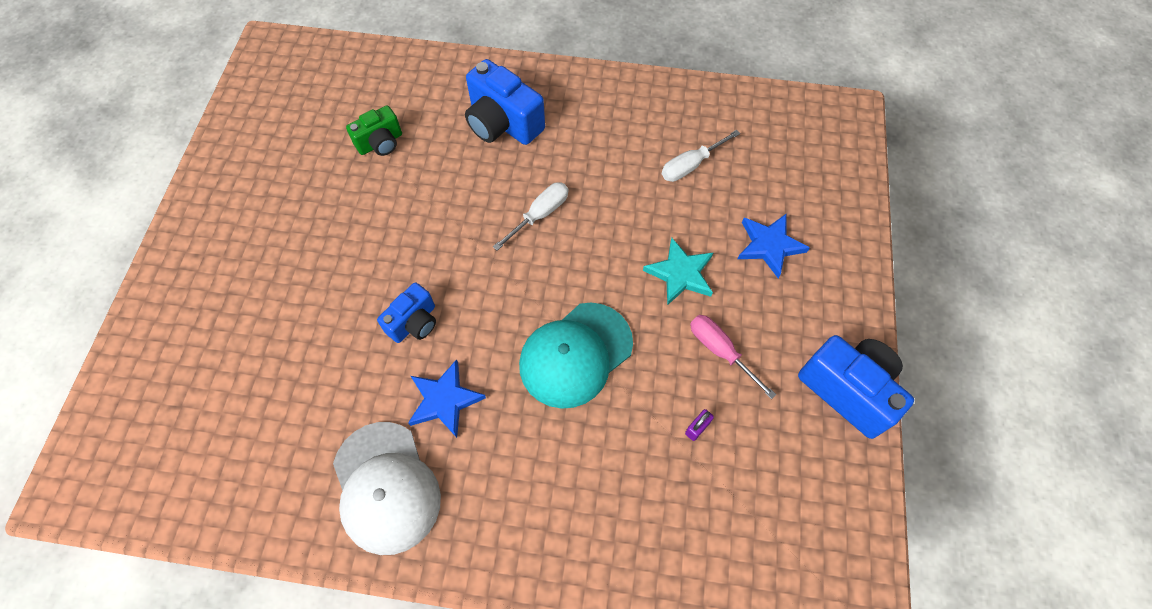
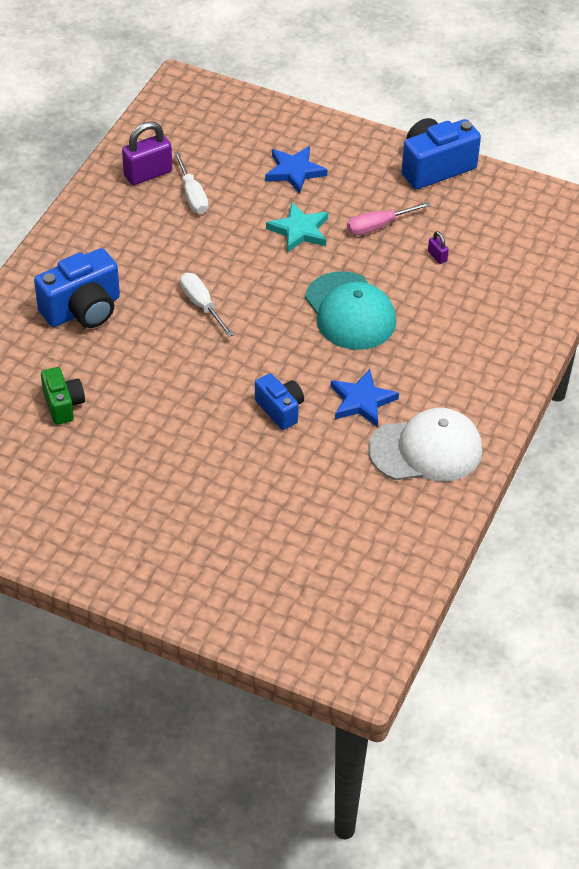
camera: 75 degrees left, 15 degrees down
(704, 121) = (148, 174): none -> purple padlock

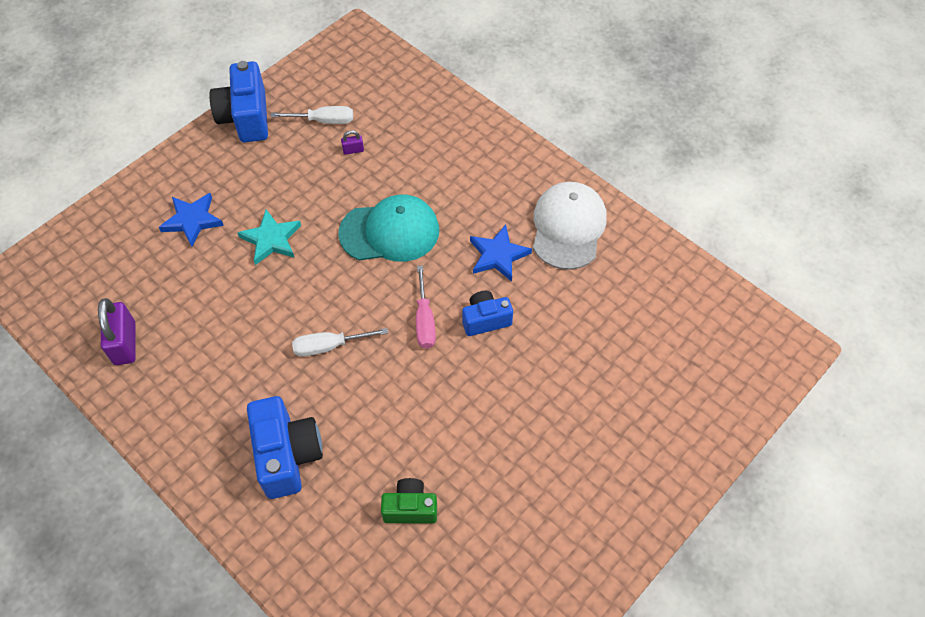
camera: 70 degrees left, 10 degrees up
(192, 195) = (177, 313): white screwdriver -> white screwdriver (323, 121)
(378, 226) = (296, 179): pink screwdriver -> pink screwdriver (424, 320)

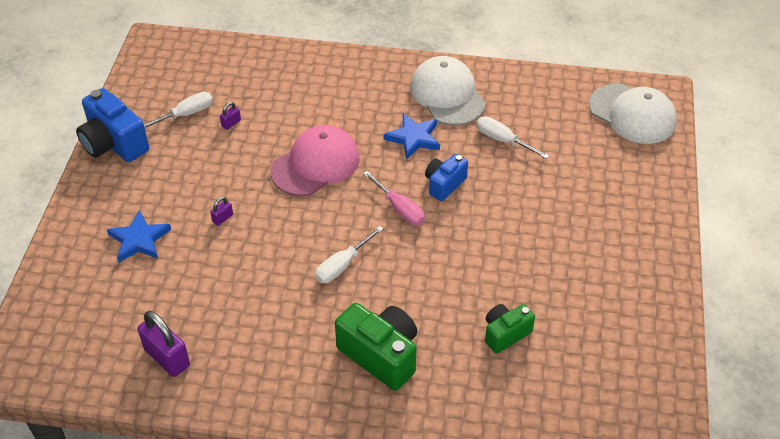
camera: 35 degrees left, 10 degrees down
(271, 239) = (222, 218): turquoise star -> purple padlock
(287, 455) = (381, 355): blue camera -> green camera
(390, 232) = (316, 164): turquoise cap -> pink cap
(580, 306) = (503, 140): none -> white screwdriver
(738, 353) = (632, 114): none -> white cap

